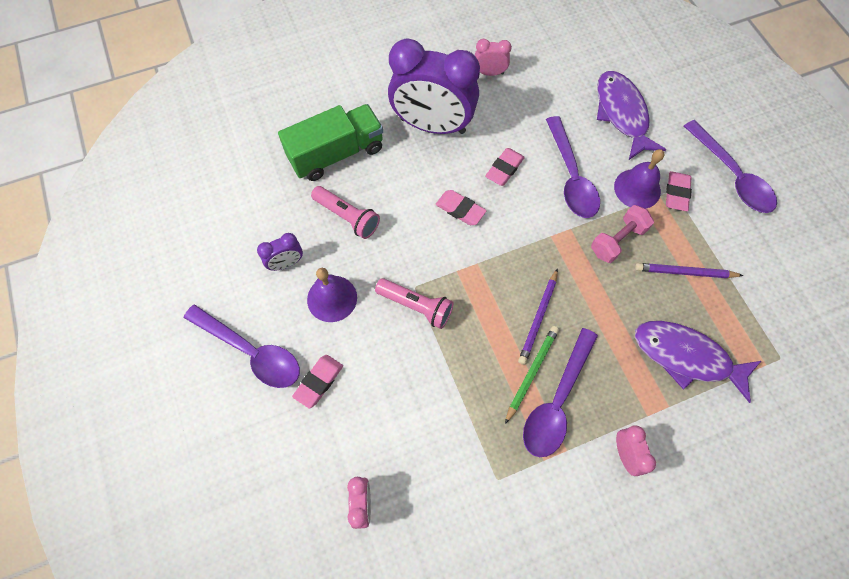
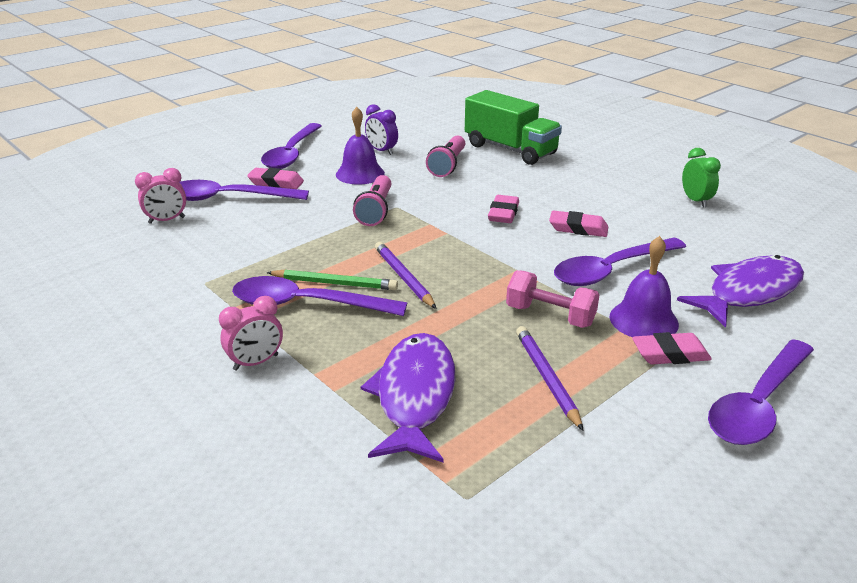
camera: 70 degrees right, 35 degrees down
(335, 435) = (228, 198): none -> purple spoon
(432, 125) = (590, 184): purple clock -> none
(490, 73) = (695, 201): pink clock -> green clock
(538, 318) = (404, 277): purple pencil -> purple pencil turned 60 degrees clockwise

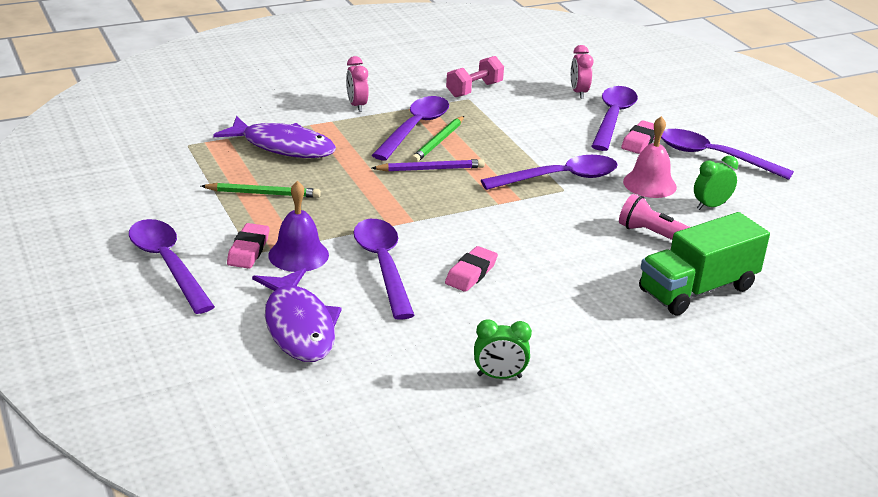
camera: 105 degrees right, 0 degrees up
(360, 174) = (649, 184): purple bell -> pink bell
(376, 210) = (559, 178): pink flashlight -> purple spoon
(382, 151) = (711, 206): purple clock -> green clock
(503, 213) = (523, 240): pink eraser -> none
(547, 378) = (263, 194): purple pencil -> green pencil
(550, 316) = (334, 216): pink dumbbell -> pink dumbbell (474, 90)

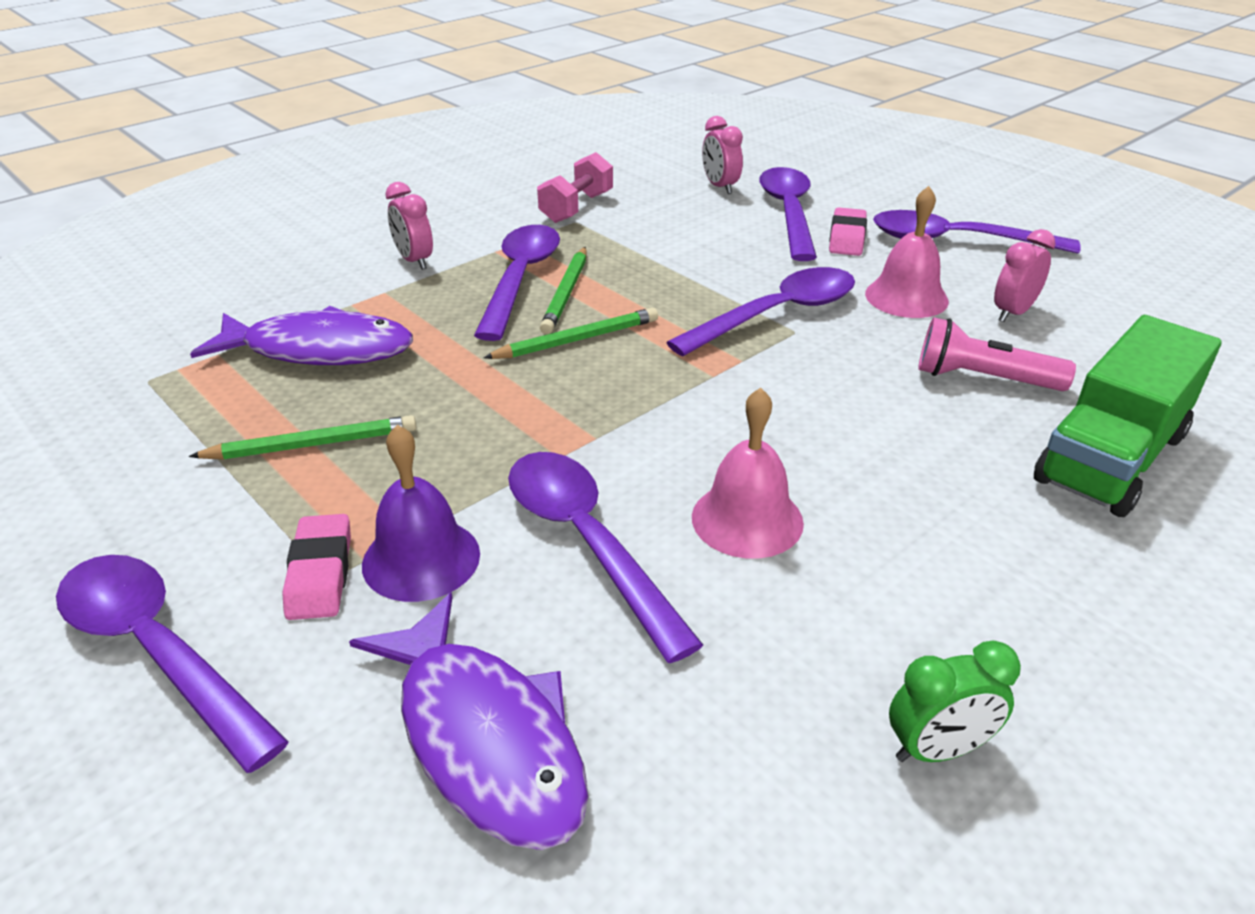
camera: 15 degrees left, 5 degrees up
(431, 169) = (577, 340): purple pencil -> green pencil
(471, 273) = (747, 519): pink eraser -> pink bell
(711, 206) = (1013, 313): green clock -> pink clock

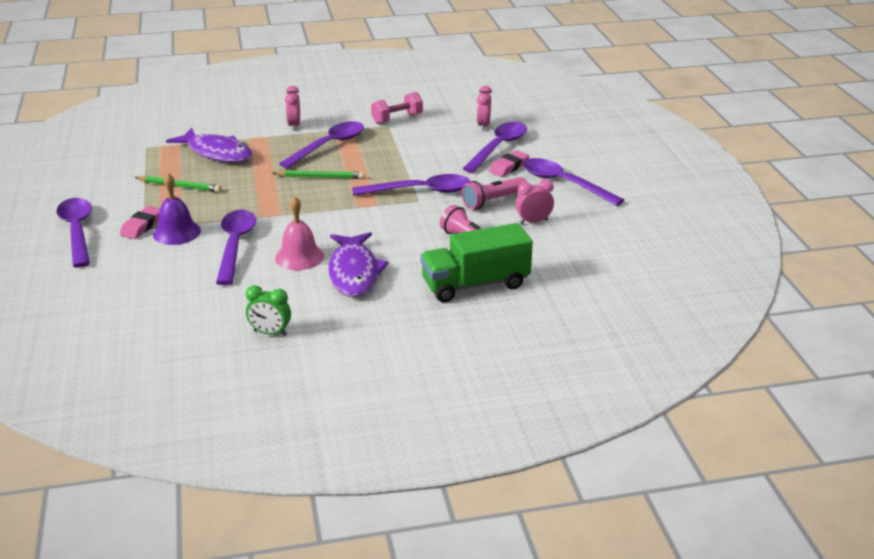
camera: 30 degrees right, 5 degrees down
(485, 738) = (143, 283): purple fish -> purple fish (354, 273)
(565, 293) = (340, 157): green pencil -> none
(906, 297) = (493, 201): pink bell -> pink flashlight

